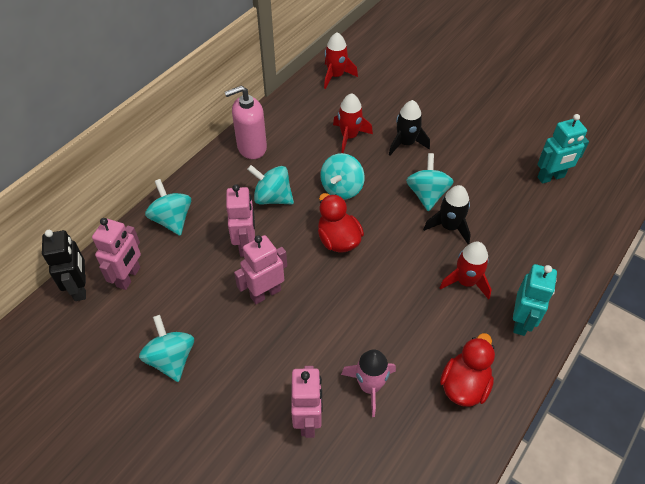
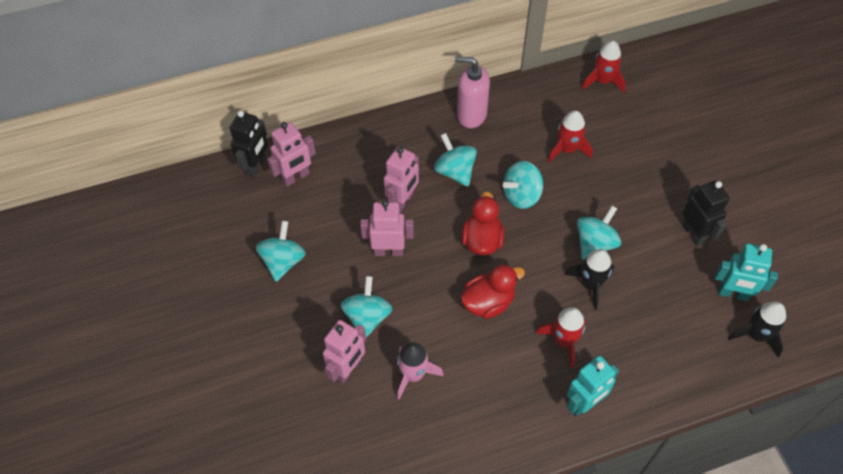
camera: 35 degrees right, 5 degrees up
(172, 220) = (360, 147): turquoise spinning top -> turquoise spinning top (367, 317)
(406, 143) = (616, 184): black rocket -> black rocket (756, 335)
(464, 385) = (489, 422): red duck -> red duck (488, 302)
(489, 150) = (694, 234): none -> black robot

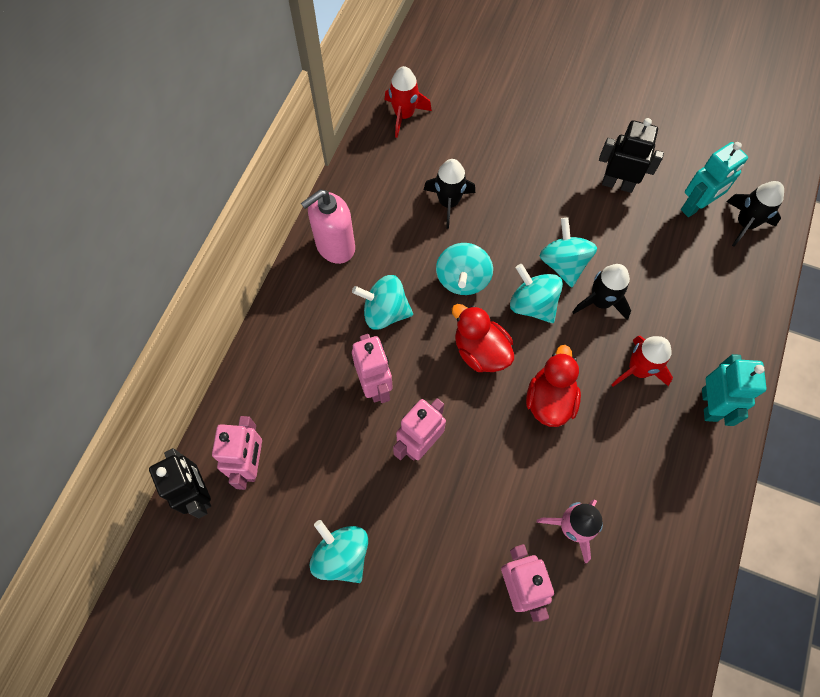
camera: 50 degrees left, 10 degrees up
(367, 317) = (476, 522): turquoise spinning top -> turquoise spinning top (532, 304)
(567, 149) = (448, 203): red rocket -> black rocket

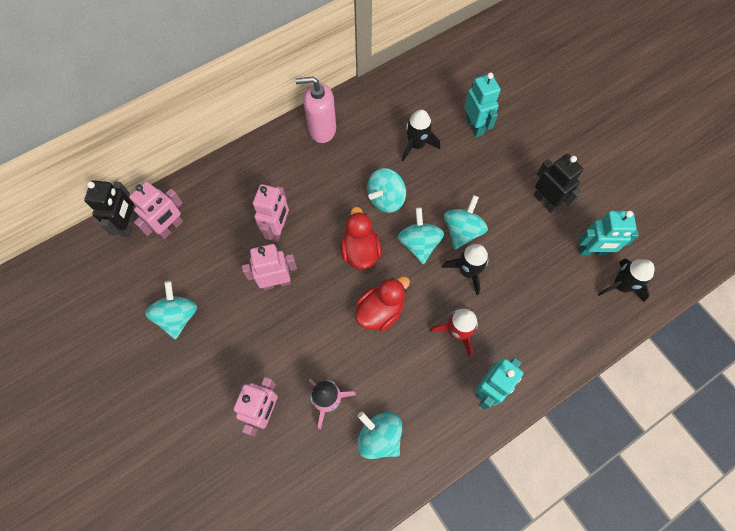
camera: 35 degrees right, 0 degrees up
(385, 312) = (320, 188): turquoise spinning top -> turquoise spinning top (379, 436)
(404, 115) = (432, 72): red rocket -> none
(492, 148) = (475, 126): none -> turquoise robot

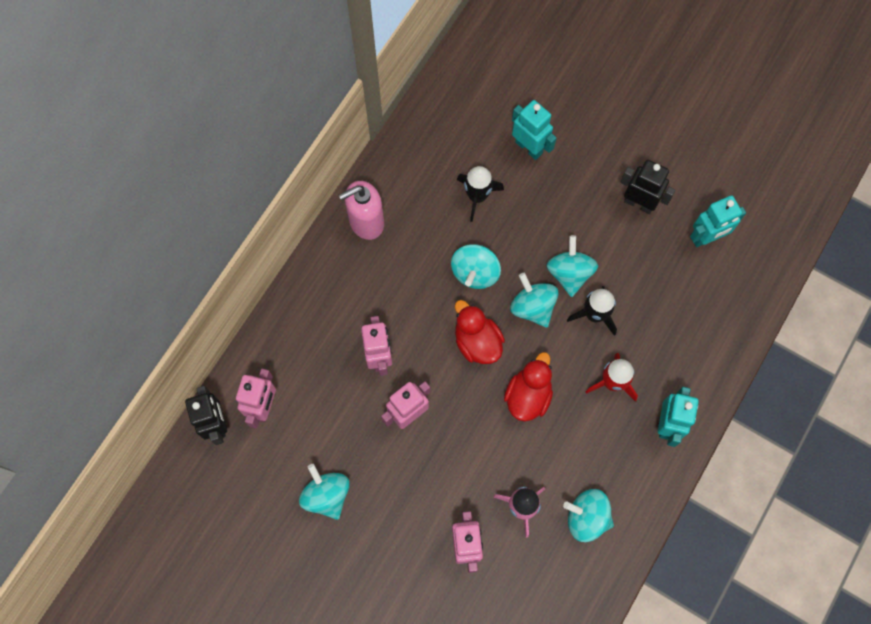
camera: 25 degrees left, 5 degrees up
(620, 286) = (747, 262): black rocket -> none

